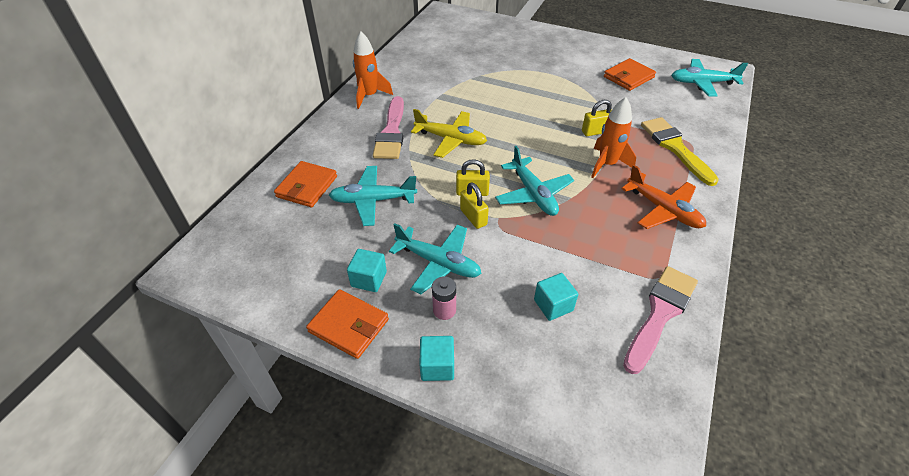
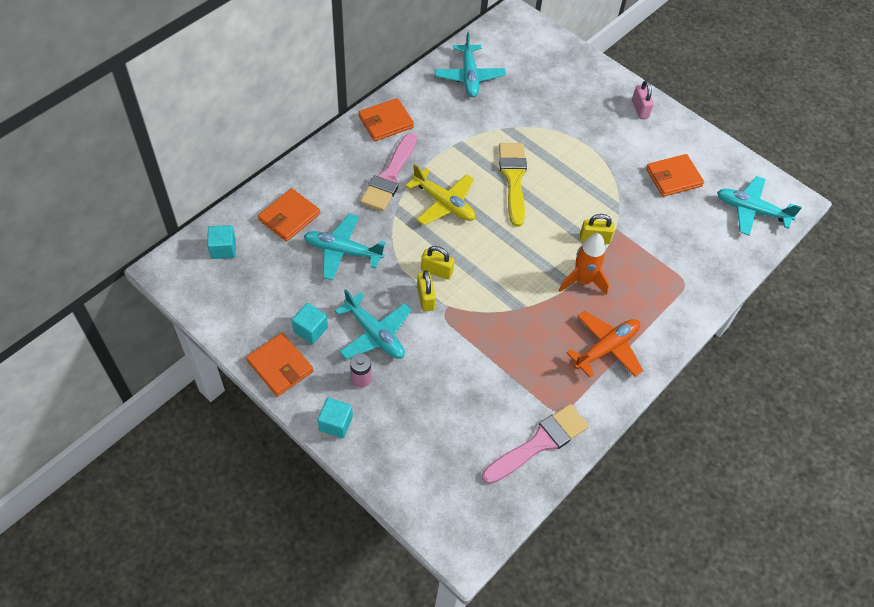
camera: 15 degrees right, 10 degrees up
(369, 96) = (386, 122): orange rocket -> orange wallet
(533, 194) = (493, 291): turquoise plane -> turquoise plane (469, 77)
(553, 305) = (453, 405): turquoise cube -> turquoise cube (223, 249)
(573, 43) = (640, 109): none -> pink padlock
(663, 210) = (606, 348): orange plane -> orange plane turned 105 degrees counterclockwise
(675, 148) = (664, 284): yellow brush -> yellow brush (513, 179)

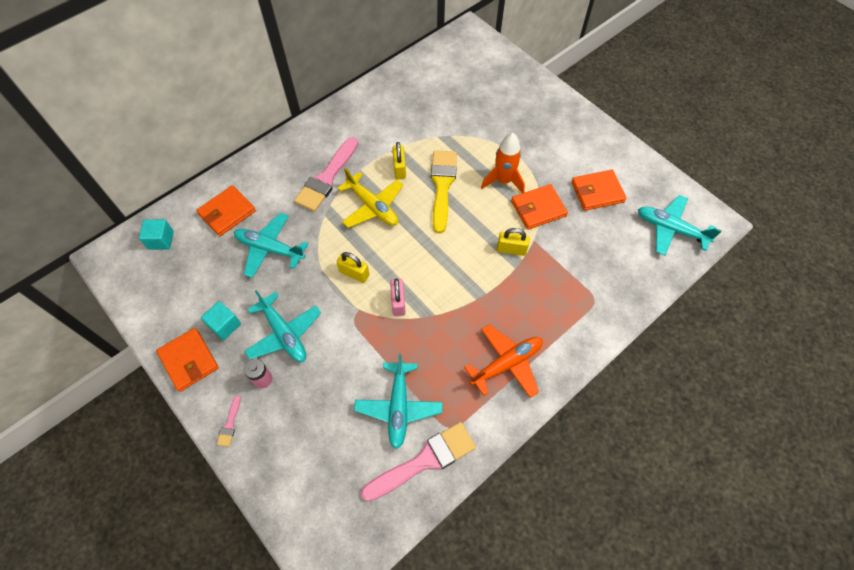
camera: 10 degrees right, 5 degrees up
(336, 423) = (230, 424): turquoise cube -> pink brush
(386, 122) = (332, 126): orange wallet -> orange wallet (538, 209)
(425, 298) = (339, 300): yellow padlock -> yellow padlock (399, 169)
(469, 77) = (417, 86): turquoise plane -> turquoise plane (399, 407)
(582, 281) = (493, 292): orange rocket -> orange rocket (503, 181)
(640, 109) = (573, 123): pink padlock -> pink padlock (398, 302)

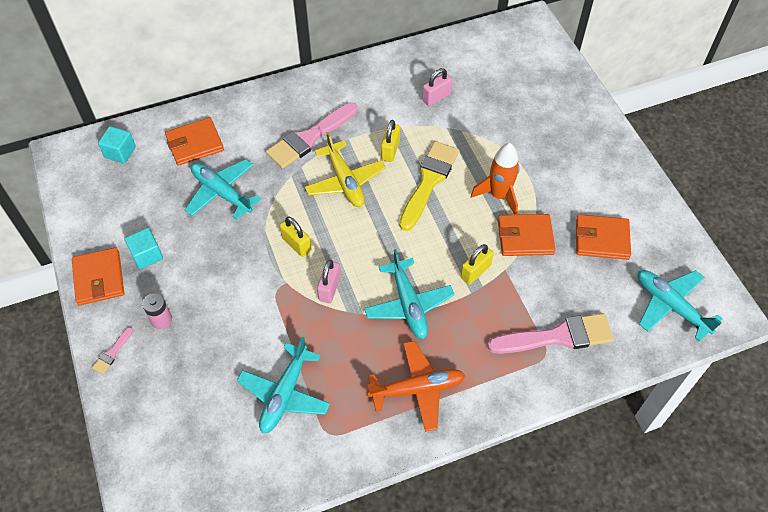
camera: 20 degrees right, 5 degrees down
(284, 334) = (201, 282): turquoise plane -> turquoise plane (408, 305)
(419, 114) = (436, 97): none -> pink padlock
(424, 461) = (287, 457): pink brush -> pink brush (557, 337)
(511, 249) = (475, 271): yellow padlock -> yellow padlock turned 75 degrees counterclockwise

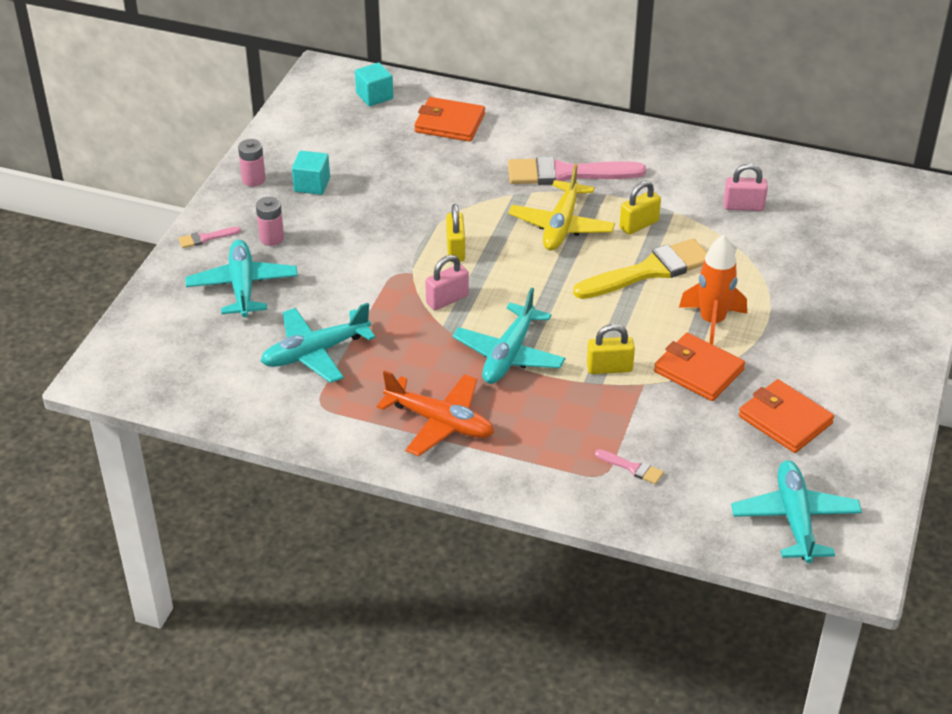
camera: 40 degrees right, 15 degrees down
(99, 278) = (253, 179): orange wallet -> pink battery
(222, 193) = (431, 173): turquoise plane -> turquoise plane (242, 286)
(557, 337) = (632, 468): pink brush -> pink brush, size x0.43

